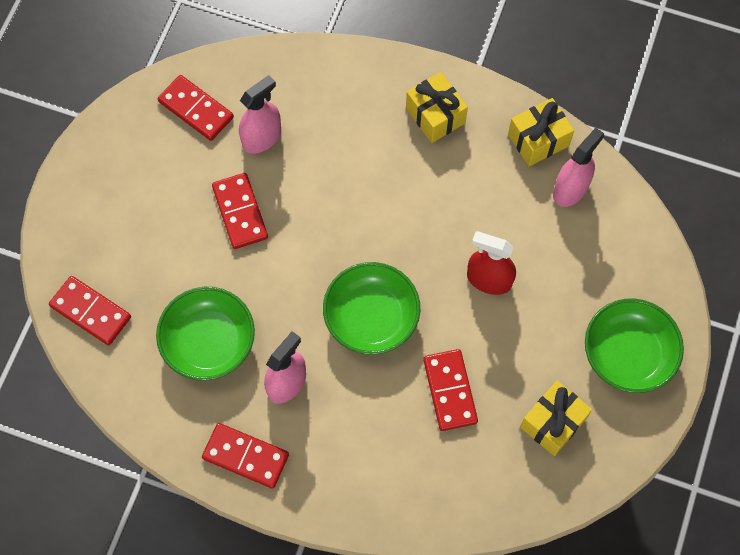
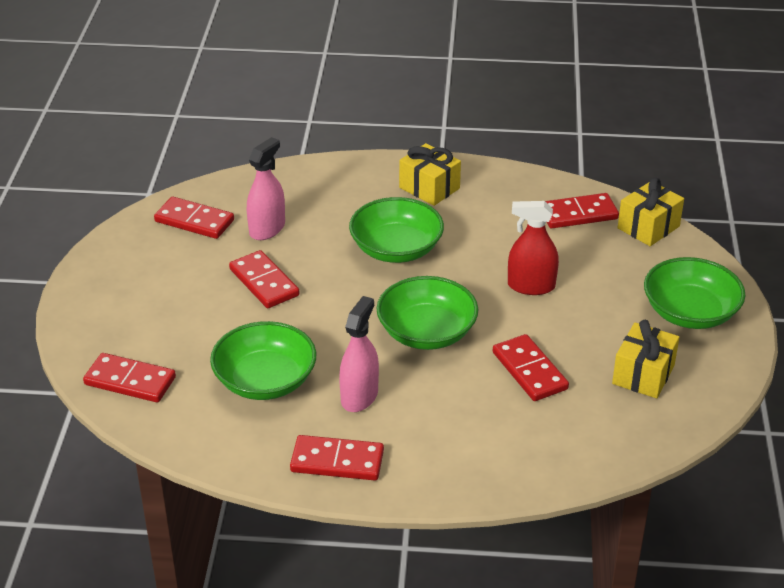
camera: 15 degrees left, 30 degrees down
(376, 196) = (396, 249): none -> green bowl
(538, 140) = (533, 188): yellow gift -> yellow gift (648, 227)
(570, 189) = (578, 214): pink spray bottle -> red domino

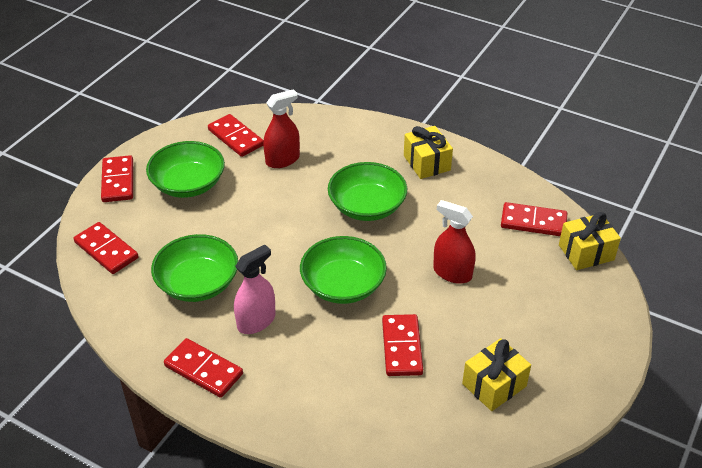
camera: 25 degrees right, 5 degrees up
(264, 282) = (251, 202): red domino -> red domino (118, 181)
(267, 229) = (282, 160): pink spray bottle -> red spray bottle
(690, 312) = (572, 342): green bowl -> green bowl (188, 184)

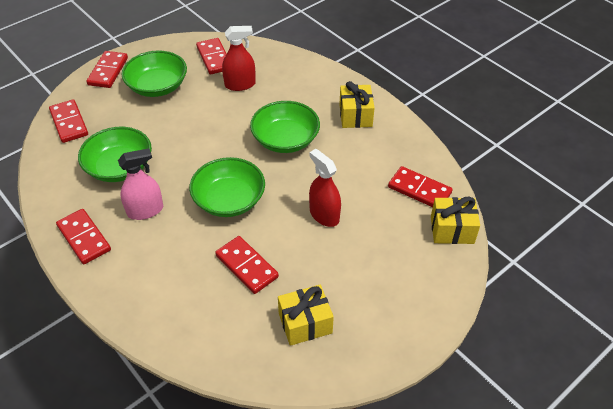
camera: 20 degrees right, 5 degrees up
(401, 347) = (246, 266): red domino -> red domino turned 60 degrees counterclockwise

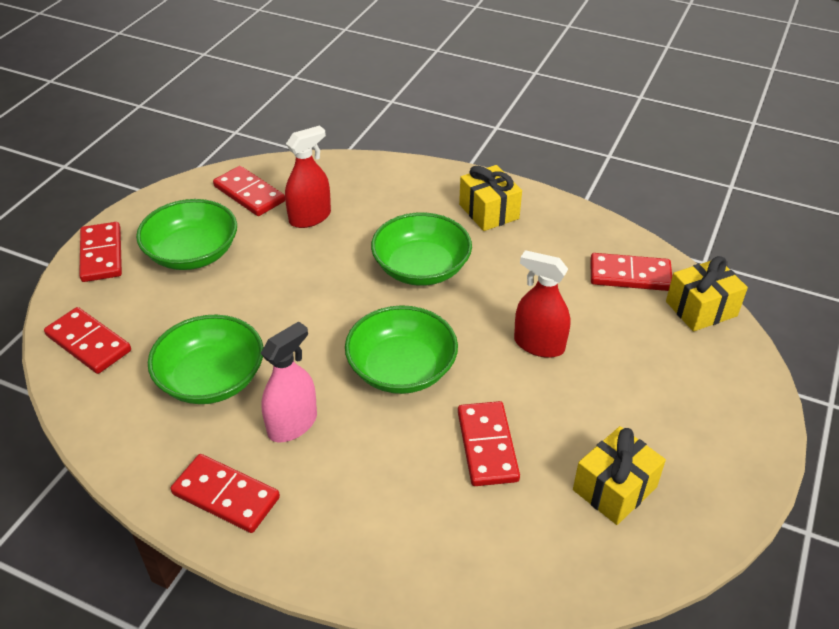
camera: 25 degrees left, 5 degrees down
(246, 266) = (487, 446): red domino -> red domino turned 60 degrees clockwise

